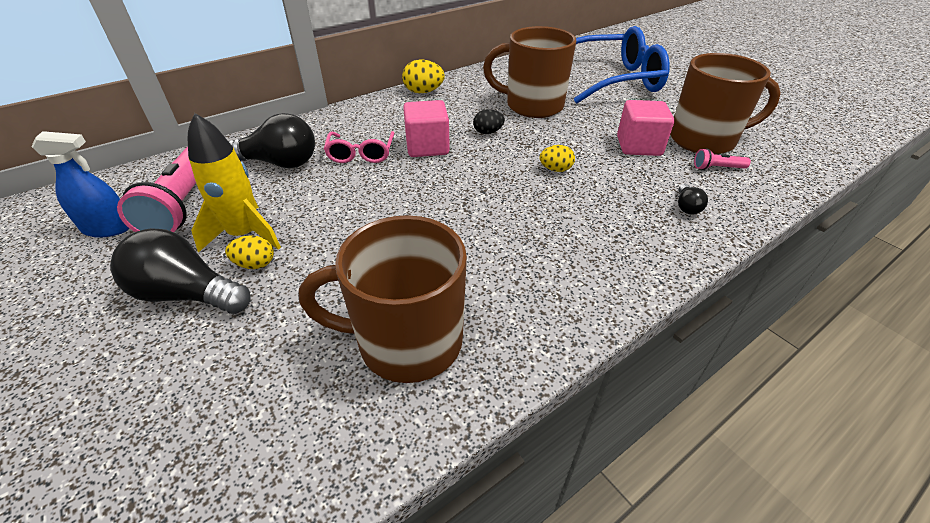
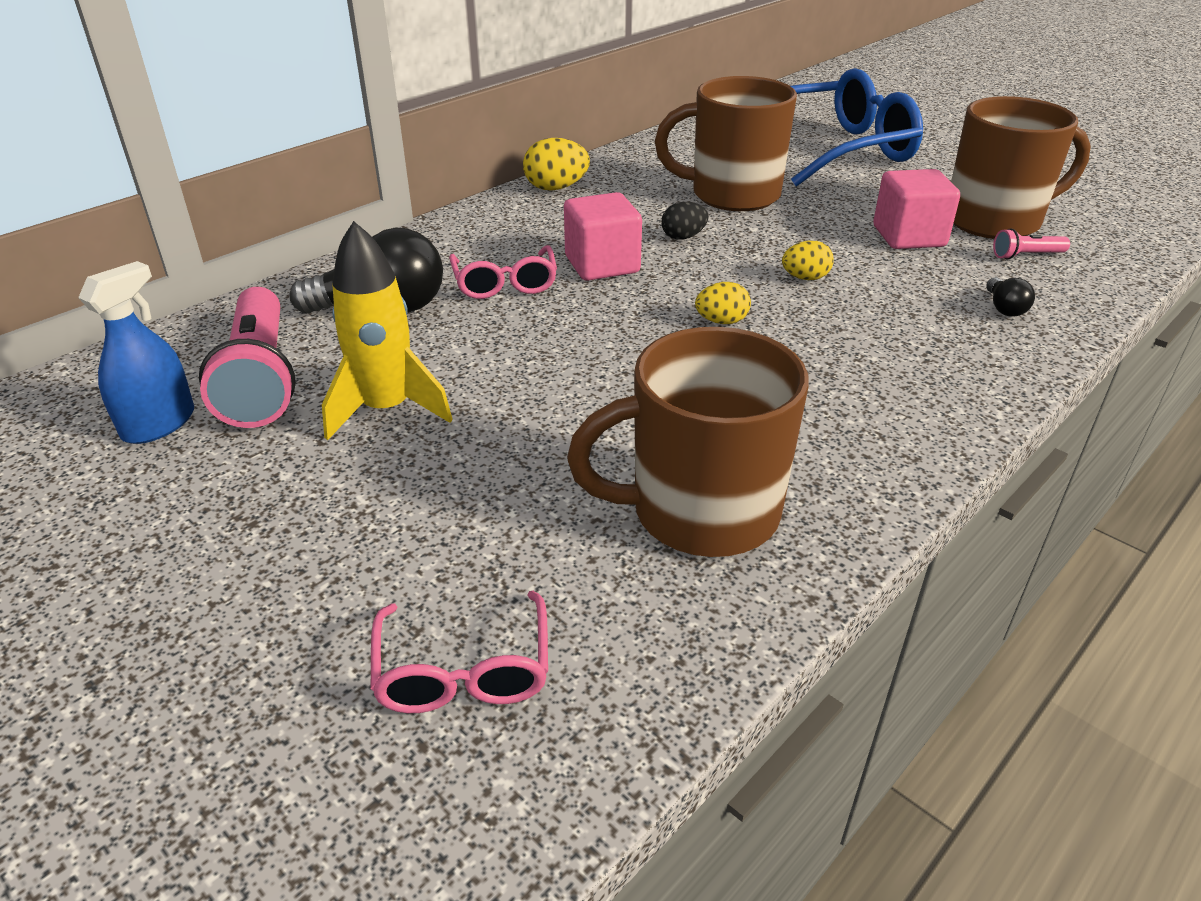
camera: 10 degrees left, 5 degrees down
(108, 228) = (159, 424): blue spray bottle -> blue spray bottle turned 45 degrees counterclockwise
(187, 294) = (345, 495): black light bulb -> none
(188, 447) = (463, 671): none -> pink glasses
(255, 264) = (426, 445): yellow egg -> yellow egg (721, 321)

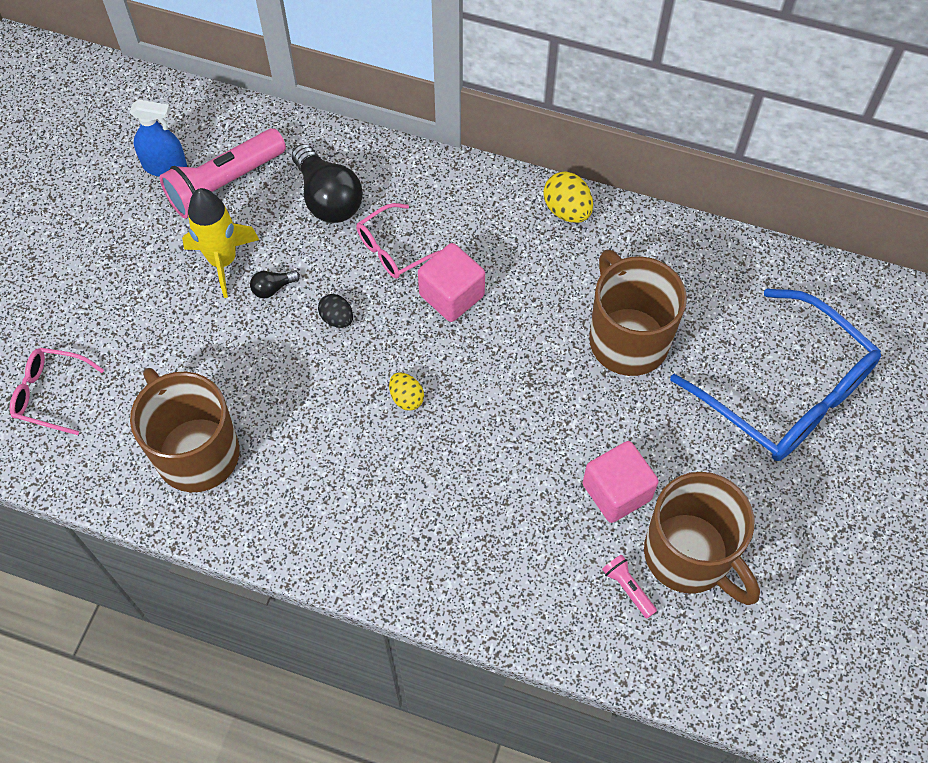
camera: 65 degrees right, 25 degrees up
(463, 671) = (50, 394): pink glasses -> pink glasses turned 45 degrees clockwise
(683, 237) = (526, 330): black egg -> black egg (337, 318)
(805, 278) = (500, 433): yellow egg -> none
(1004, 308) = (520, 581): black light bulb -> black light bulb (273, 288)

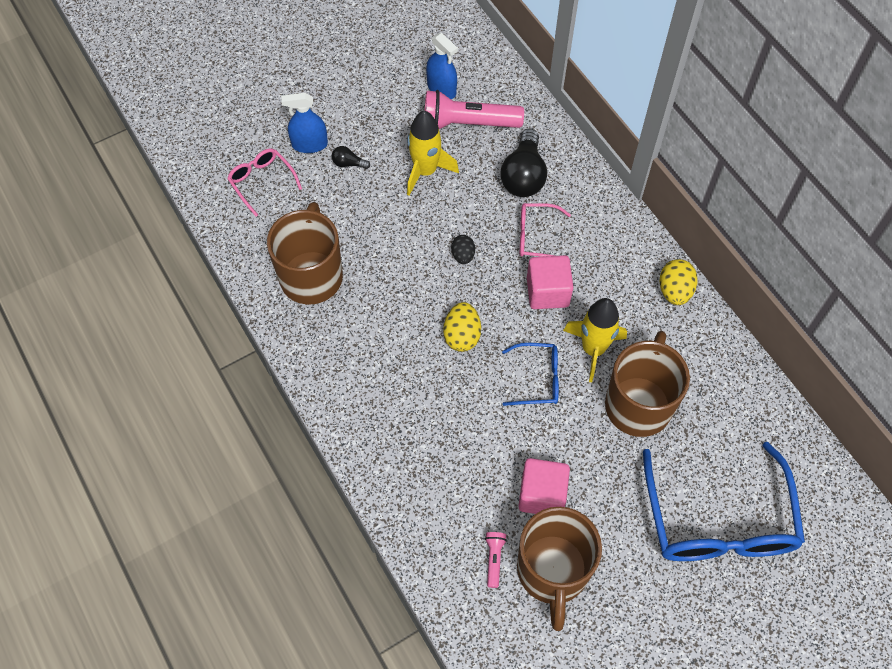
camera: 40 degrees right, 0 degrees up
(70, 318) = (309, 144): none -> blue spray bottle
(273, 288) = (440, 209): black light bulb -> black light bulb (348, 163)
(406, 398) = (462, 335): yellow egg -> yellow egg, size x1.52
(516, 385) = (538, 379): none -> blue glasses
(542, 319) = (593, 349): none -> yellow rocket

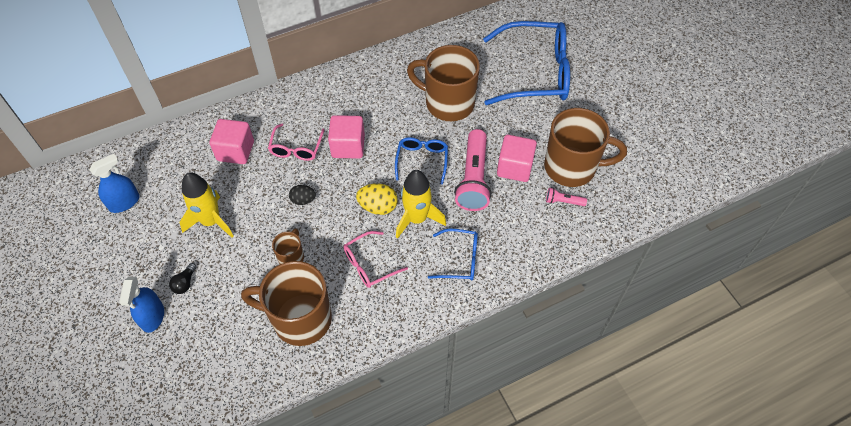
camera: 85 degrees left, 5 degrees down
(262, 182) = (184, 362): pink glasses -> pink glasses (369, 264)
(386, 255) = (291, 257): none -> brown mug
(396, 433) = (460, 259): none -> blue glasses
(468, 123) = (170, 185): pink flashlight -> pink flashlight (473, 178)
(523, 176) = (235, 151): black light bulb -> pink cube
(593, 349) = (401, 124): yellow rocket -> yellow rocket (417, 219)
(674, 291) = (360, 71): yellow egg -> none

